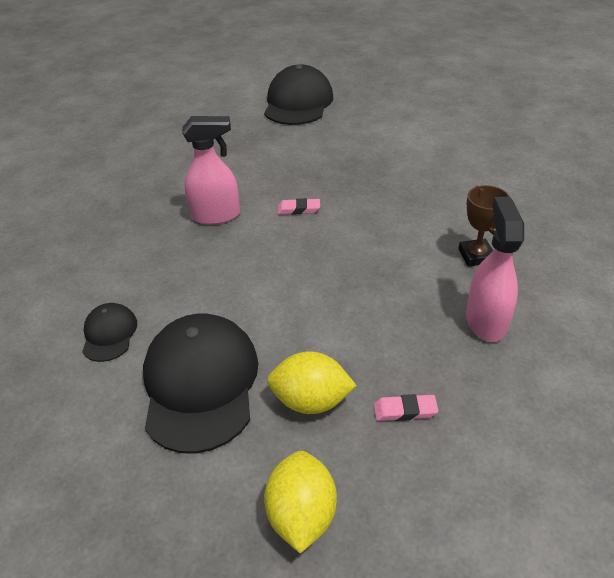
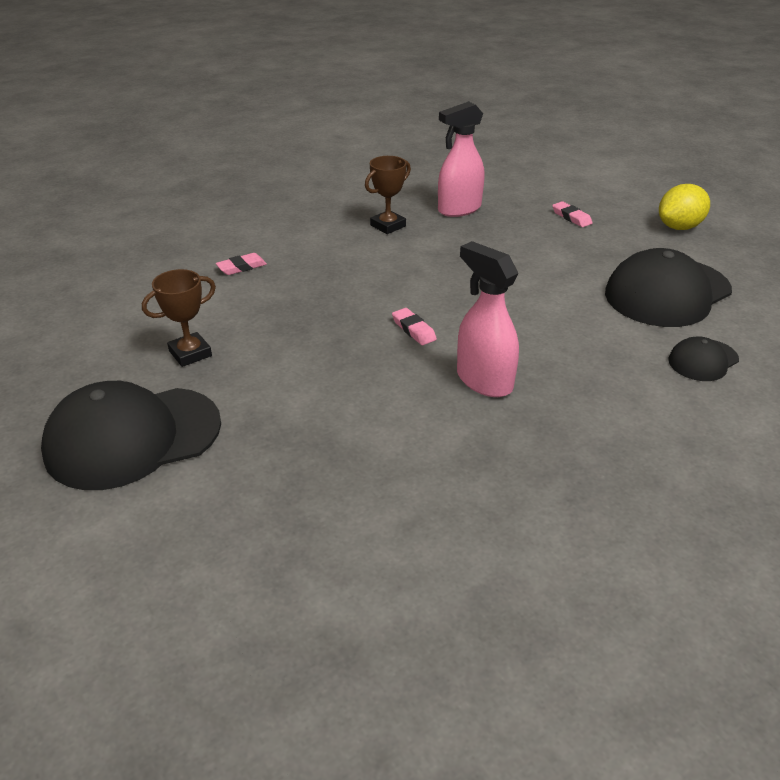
camera: 125 degrees left, 5 degrees down
(311, 400) = (612, 247): yellow lemon -> none
(355, 127) = (190, 353): none -> brown trophy
(450, 164) = (241, 267): none -> pink eraser

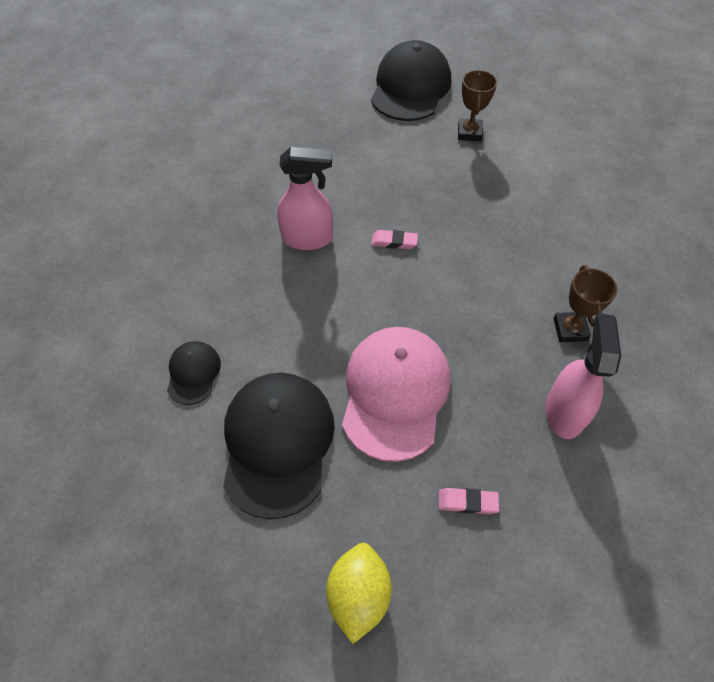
camera: 130 degrees right, 20 degrees up
(241, 267) = (566, 201): pink eraser -> none
(550, 267) = (395, 393): none -> pink cap

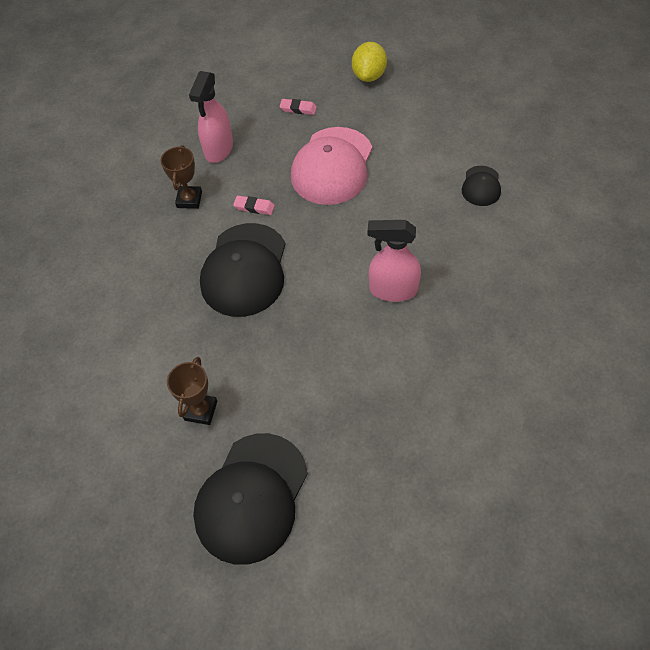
camera: 170 degrees left, 0 degrees up
(277, 443) = (416, 142): black cap -> black cap (244, 270)
(394, 242) = (312, 281): pink eraser -> pink eraser (254, 207)

